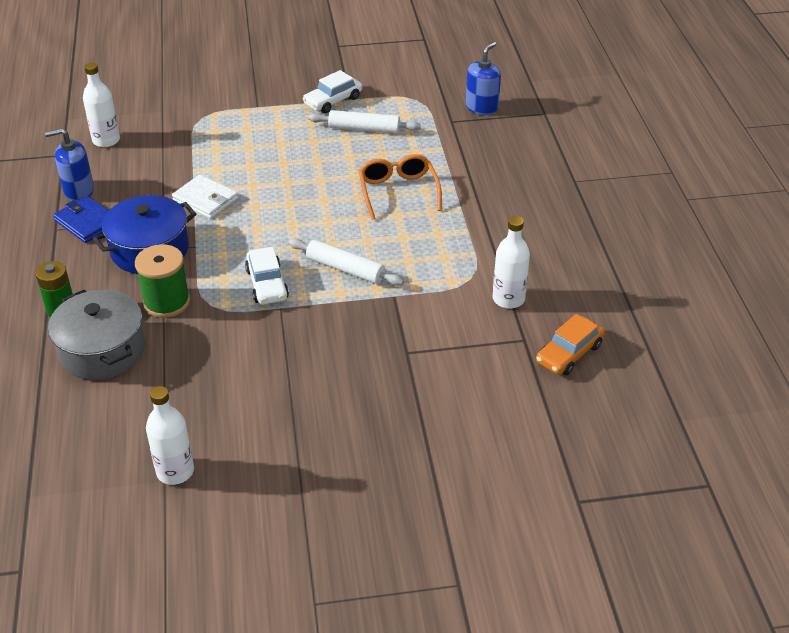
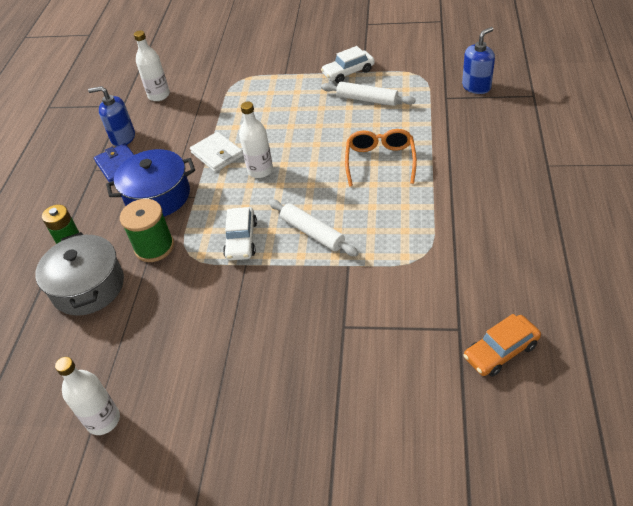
camera: 20 degrees right, 5 degrees up
(508, 299) = (454, 282): white bottle -> white bottle (260, 170)

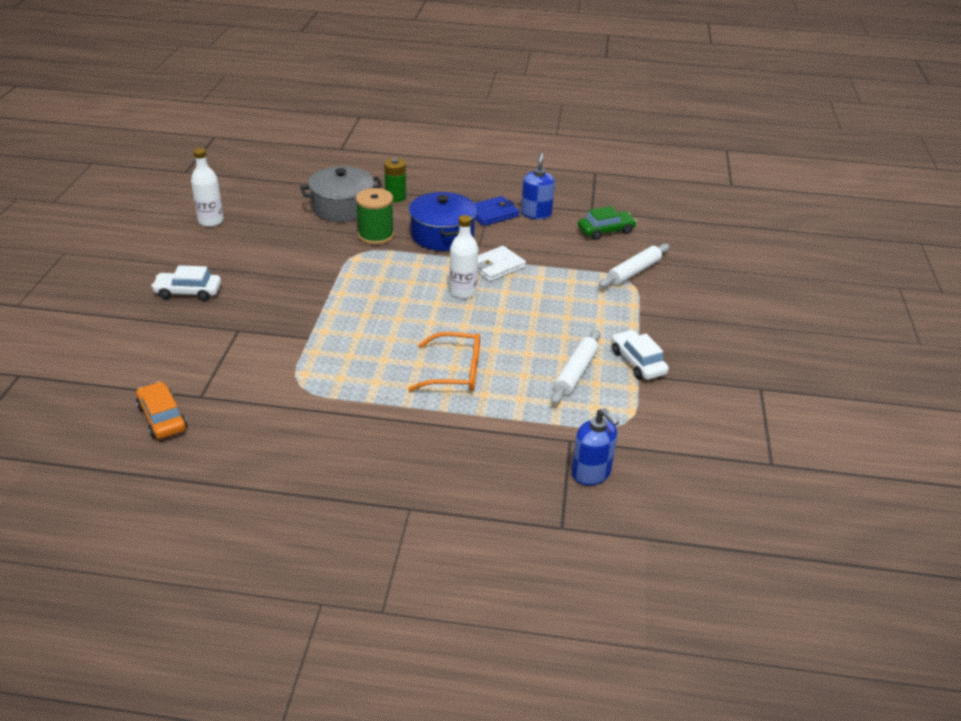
camera: 85 degrees right, 10 degrees down
(159, 95) = (606, 231): white bottle -> green car
(241, 240) = (367, 279): white car -> white car (188, 292)
(312, 232) = (360, 319): white rolling pin -> white rolling pin (634, 272)

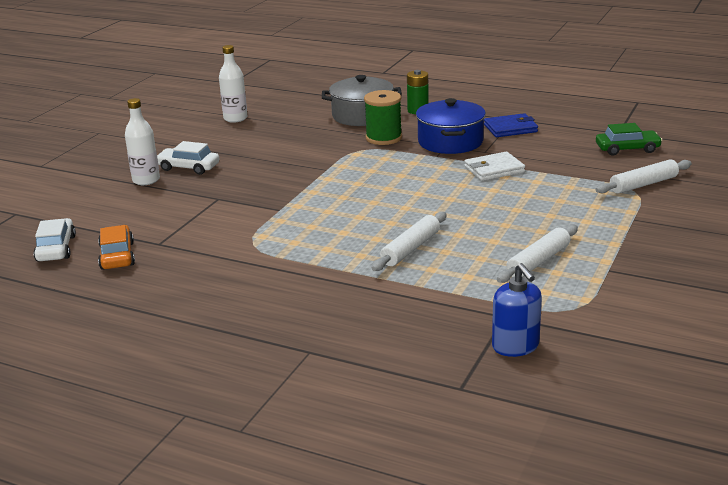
camera: 20 degrees right, 10 degrees down
(456, 372) = (411, 249): orange glasses -> white rolling pin
(463, 292) = (449, 187): white bottle -> white bottle (146, 180)
(536, 213) = (557, 131): blue soap dispenser -> none
(638, 362) = (613, 259): white car -> white car (56, 248)

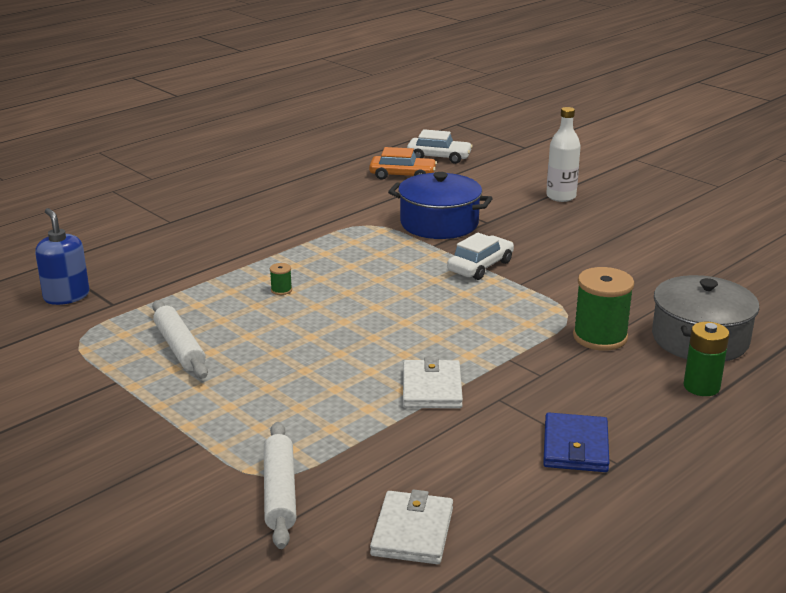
camera: 110 degrees right, 0 degrees up
(188, 167) = (581, 217): white car -> white car (480, 266)
(235, 118) = (730, 257): white bottle -> none
(411, 249) = (281, 290): white rolling pin -> green spool
(450, 142) = (553, 382): blue pot -> blue pot (439, 223)
(515, 346) = (66, 296): blue soap dispenser -> blue soap dispenser turned 60 degrees clockwise
(627, 149) = (412, 532): green car -> white wallet

